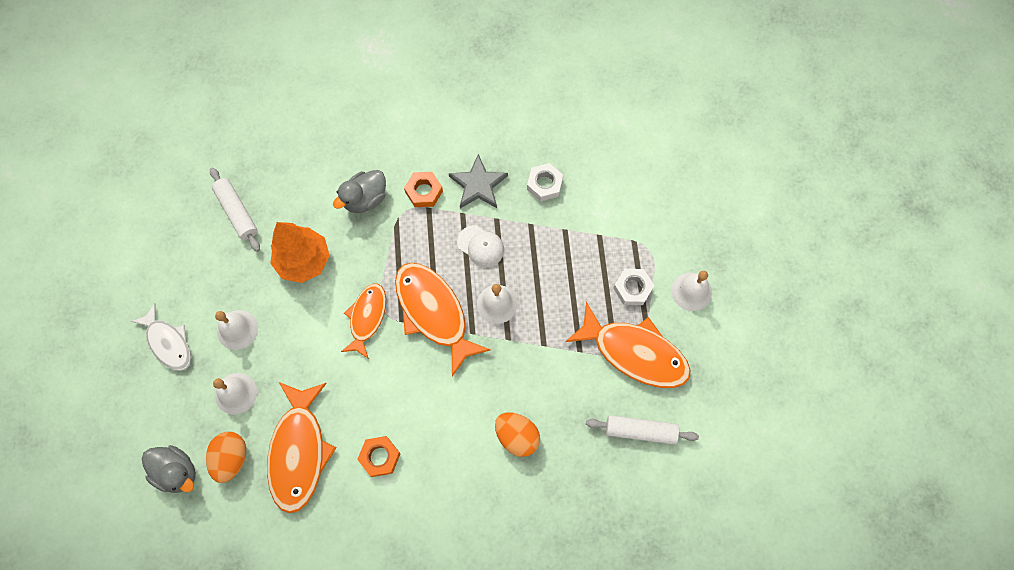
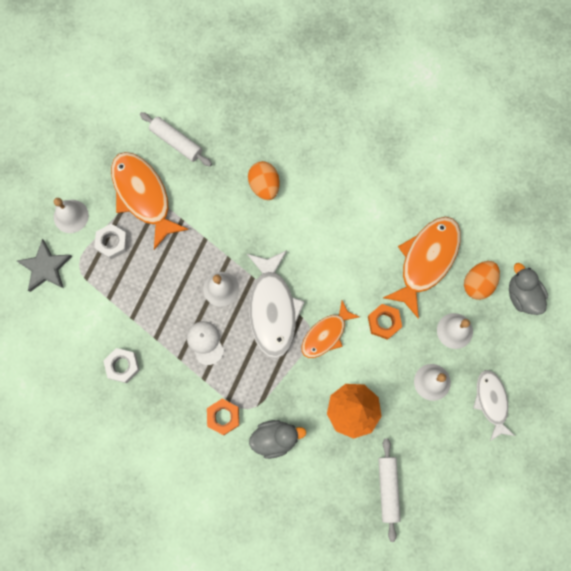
camera: 150 degrees left, 5 degrees up
(380, 457) = (369, 225): orange nut -> orange nut (384, 322)
(434, 312) = (272, 309): orange fish -> white fish
(478, 185) = (176, 397): grey star -> grey star (45, 267)

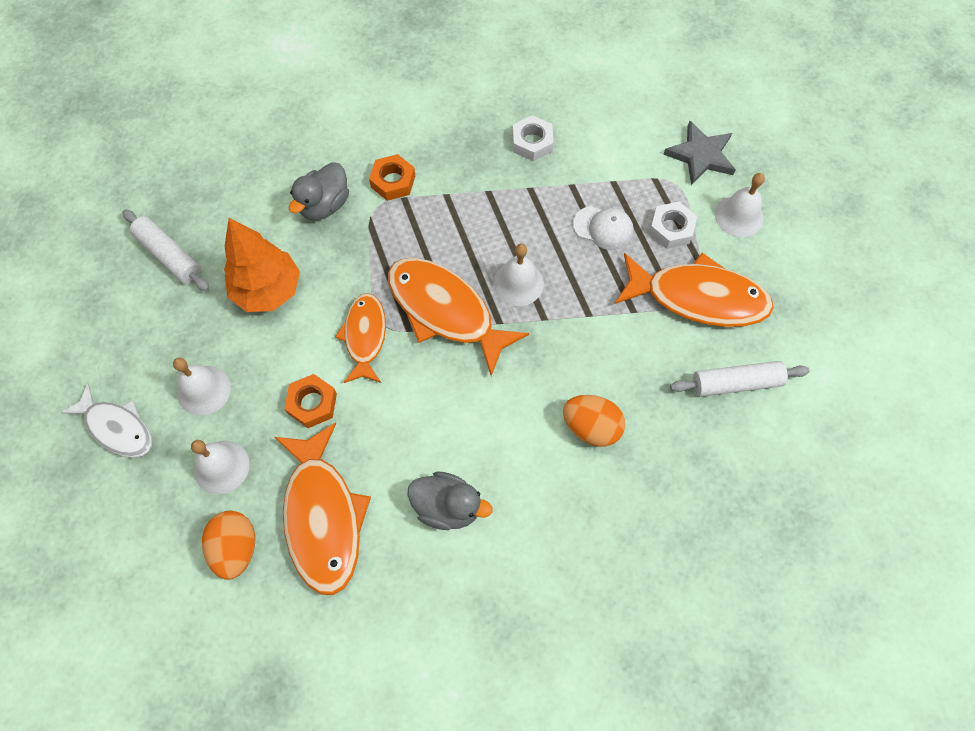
camera: 135 degrees right, 10 degrees down
(205, 342) = (479, 224): white cap -> white cap (603, 228)
(272, 309) = (445, 311): white fish -> orange fish
(522, 295) = (167, 584): grey duck -> grey duck (447, 507)

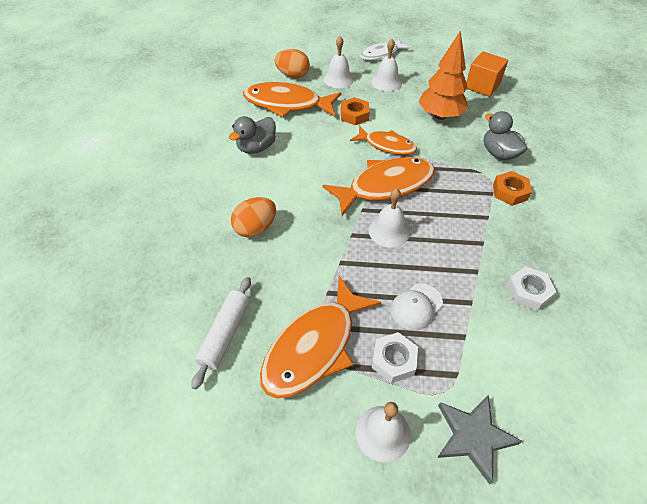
camera: 115 degrees right, 15 degrees down
(169, 255) = (482, 86): white rolling pin -> orange cube

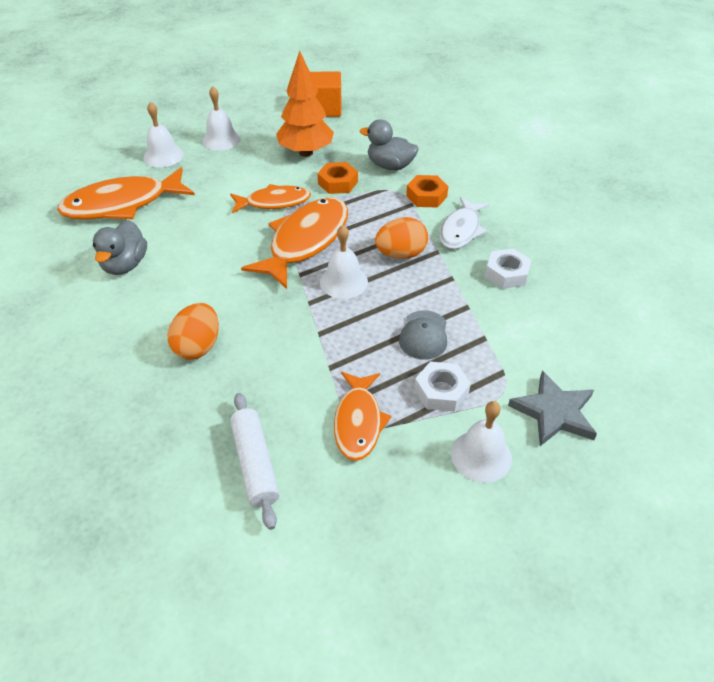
camera: 35 degrees left, 5 degrees down
(293, 75) = (103, 171): orange egg -> orange egg (401, 254)
(314, 346) = (358, 422): orange fish -> orange fish, size x0.62
(354, 115) = (213, 186): orange nut -> orange nut (338, 183)
(381, 54) = (192, 113): white fish -> white fish (461, 230)
(416, 306) = (424, 335): white cap -> grey cap

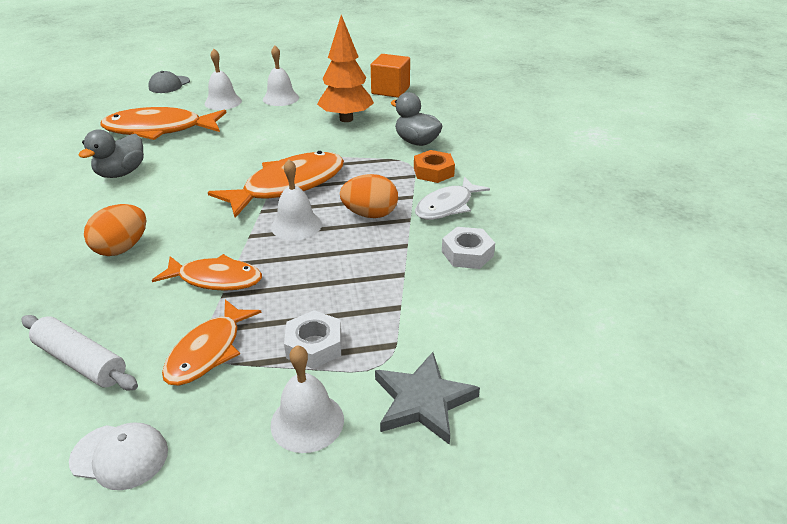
camera: 20 degrees right, 10 degrees down
(255, 464) = (81, 361): white rolling pin -> white rolling pin turned 60 degrees counterclockwise
(274, 202) = (286, 151): orange fish -> orange fish (216, 279)
(338, 183) = (356, 146): orange nut -> none
(357, 530) = (120, 456): none -> white cap
(424, 335) = (337, 289): grey cap -> grey cap (169, 85)

